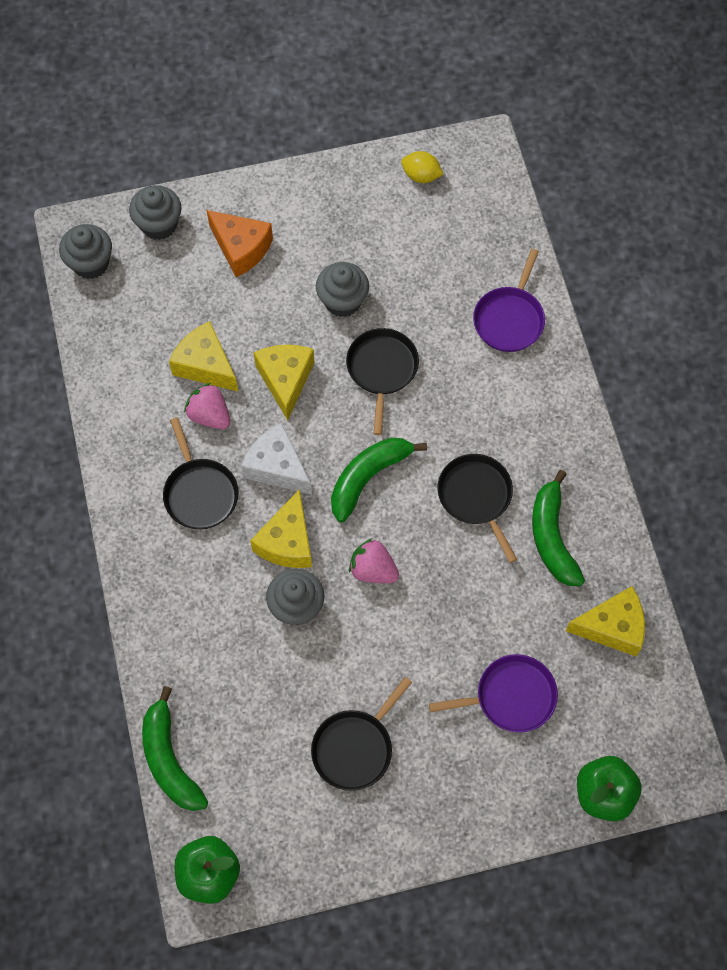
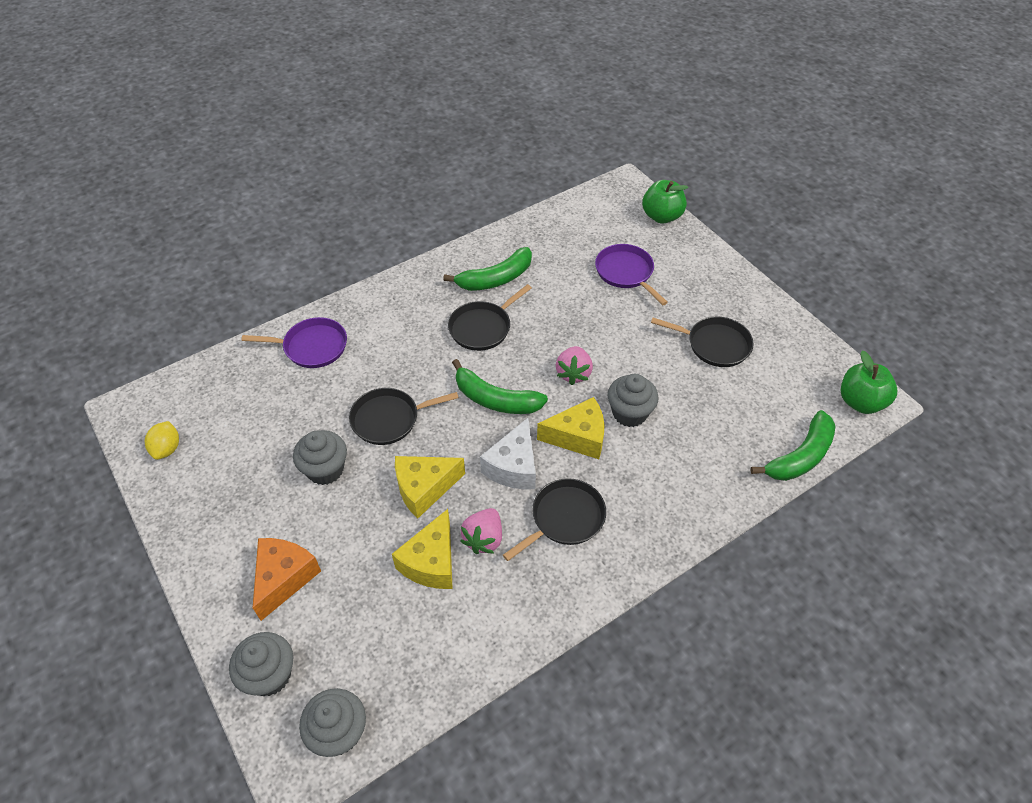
camera: 110 degrees left, 15 degrees down
(612, 627) = (548, 235): yellow cheese -> none

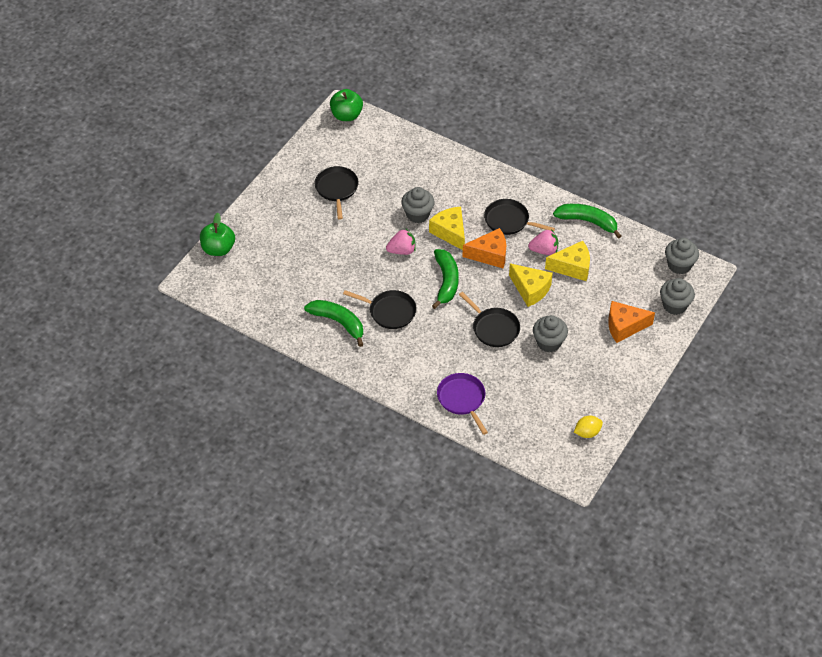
camera: 115 degrees left, 0 degrees up
(513, 466) = (489, 255): white cheese -> orange cheese
(626, 272) = (292, 252): purple pan -> none
(800, 456) = (404, 134): green banana -> green banana (587, 222)

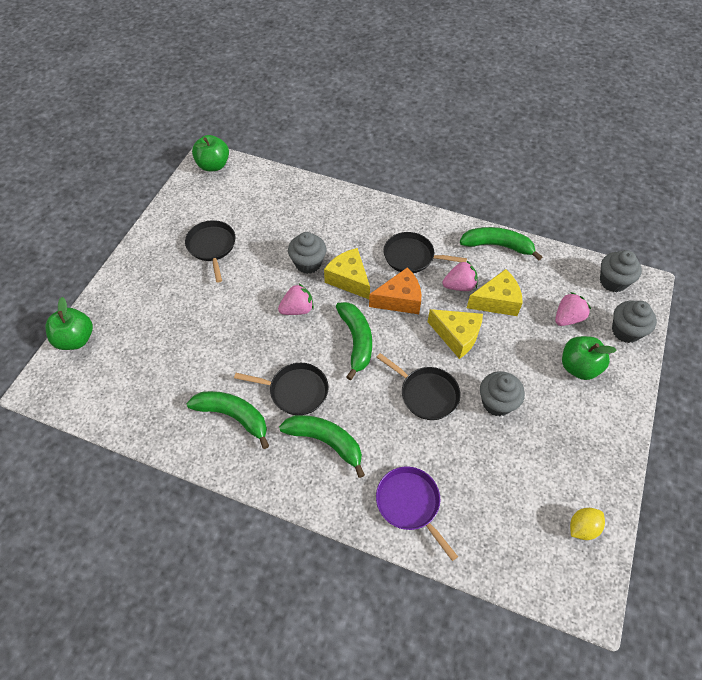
camera: 10 degrees left, 5 degrees up
(407, 350) = (326, 442): none -> green banana
(624, 326) = (578, 367): orange cheese -> green apple
(629, 288) = (567, 318): none -> pink strawberry

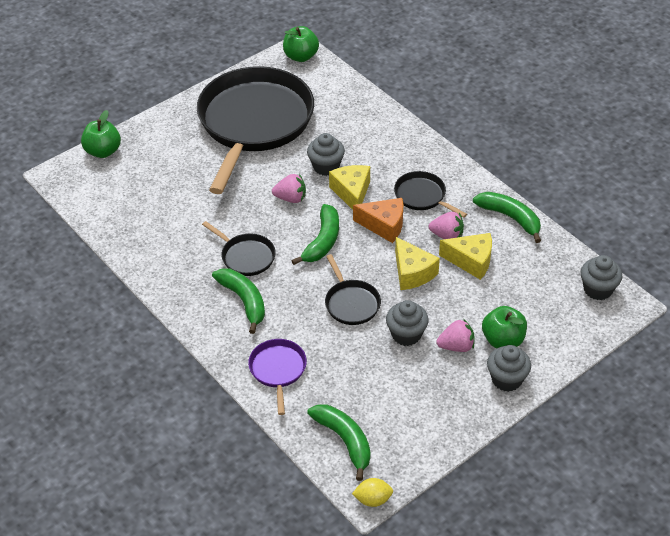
camera: 30 degrees right, 10 degrees down
(212, 246) = (254, 122): black pan -> black pan, size x2.41
(233, 416) = (185, 254): green banana -> green banana (344, 441)
(567, 318) = (526, 300): pink strawberry -> pink strawberry (456, 346)
(582, 527) = (404, 448): yellow lemon -> yellow lemon (373, 499)
(625, 331) = (573, 332): grey cupcake -> grey cupcake (506, 379)

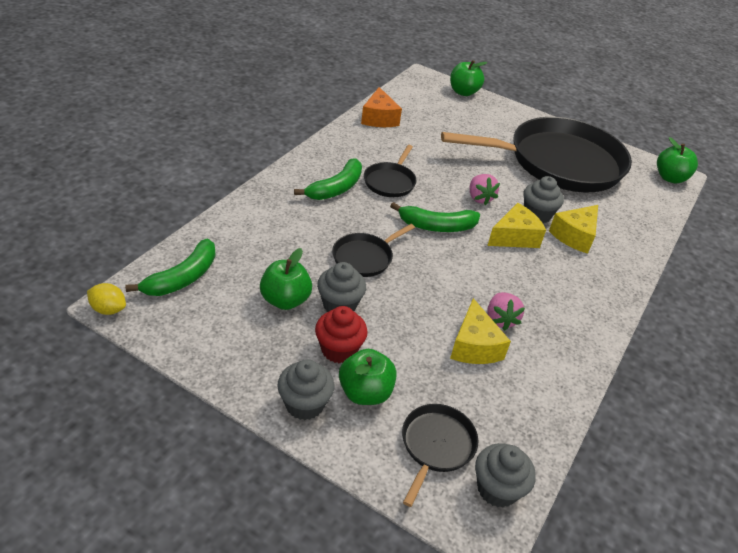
camera: 65 degrees right, 5 degrees down
(278, 370) = (260, 220): purple pan -> none
(373, 499) = (108, 309): yellow lemon -> yellow lemon turned 45 degrees counterclockwise
(384, 225) = (484, 267): orange cheese -> orange cheese (379, 118)
(391, 370) = (285, 300): none -> green apple
(412, 273) = (430, 298): yellow cheese -> yellow cheese (574, 236)
(422, 196) = (546, 291): black pan -> black pan (436, 446)
(456, 346) = (339, 350): pink strawberry -> red cupcake
(510, 218) = (565, 375): green banana -> none

